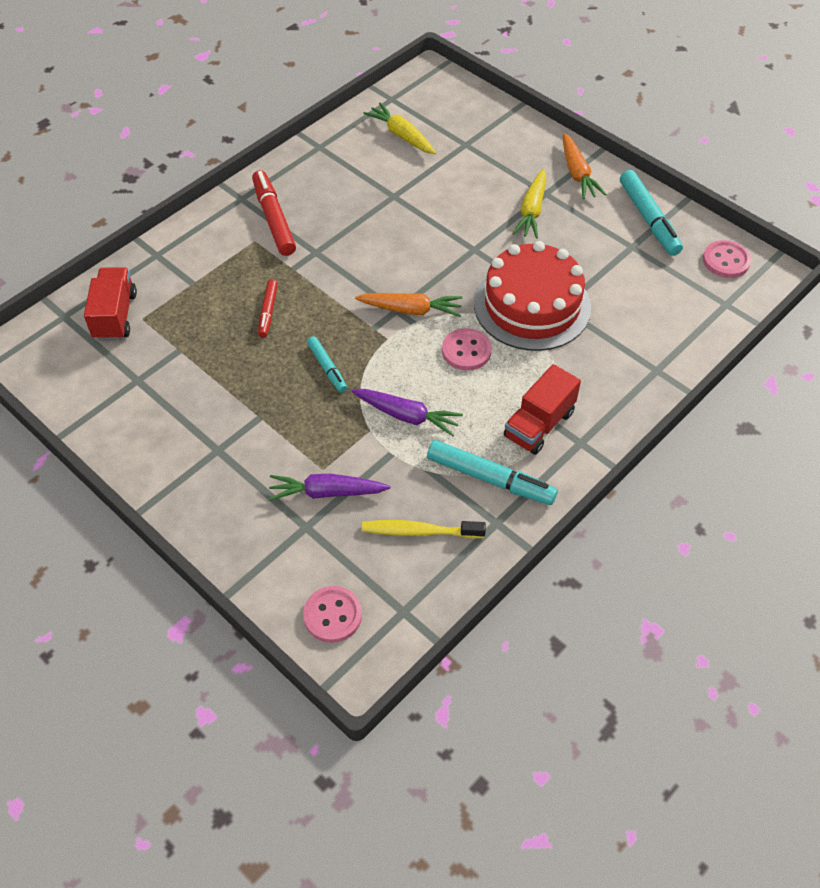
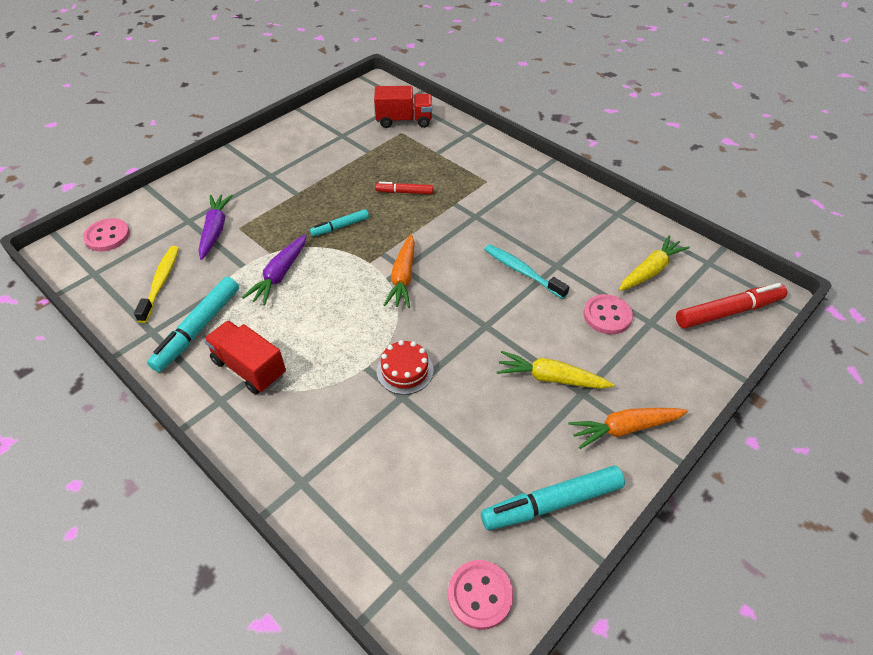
camera: 90 degrees right, 5 degrees down
(274, 219) = (514, 190): red marker -> red marker (728, 312)
(402, 220) = (522, 271): none -> turquoise toothbrush
(466, 351) = (348, 316): pink button -> pink button (607, 316)
(532, 305) = (405, 370): red cake -> red cake, size x0.46

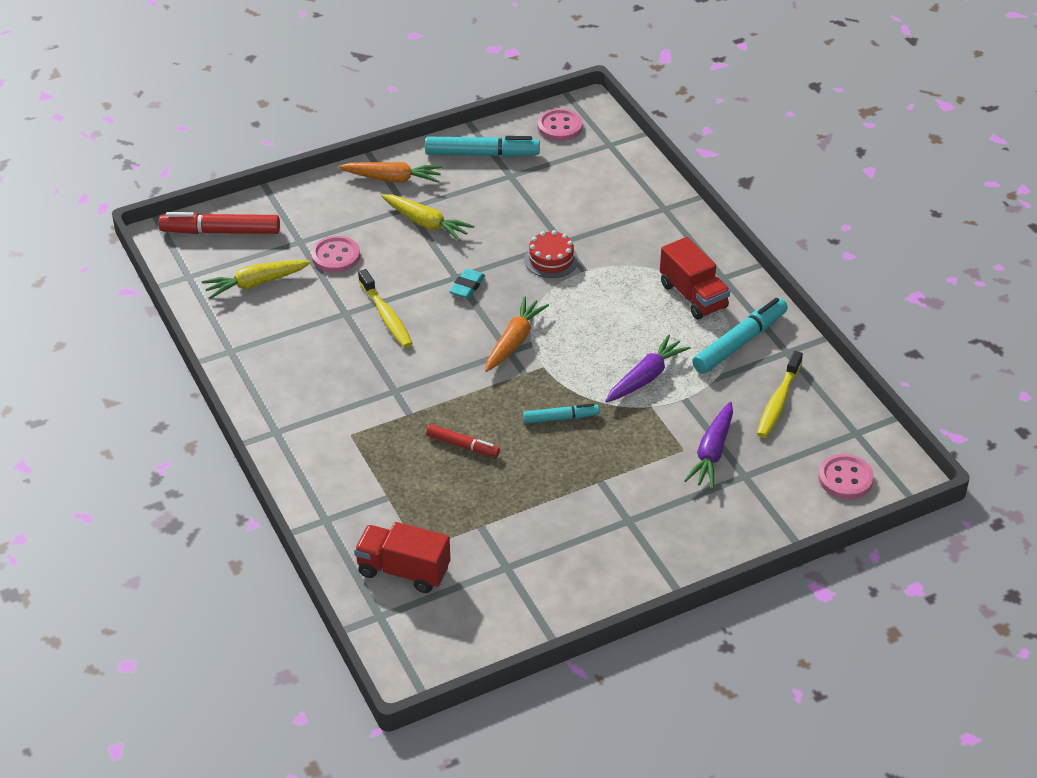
camera: 160 degrees left, 5 degrees down
(470, 318) = (467, 287): none -> turquoise eraser
(522, 271) = (386, 316): turquoise toothbrush -> yellow toothbrush

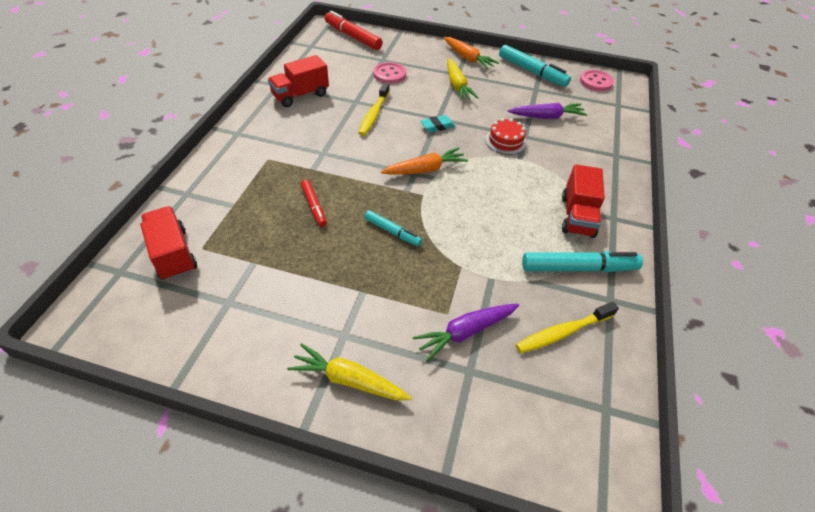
camera: 40 degrees right, 5 degrees up
(256, 283) = (334, 65): yellow carrot -> yellow carrot (349, 380)
(276, 346) = (300, 95): none -> red truck
(645, 377) = (481, 245): purple carrot -> purple carrot (546, 117)
(845, 478) = (554, 444): pink button -> none

